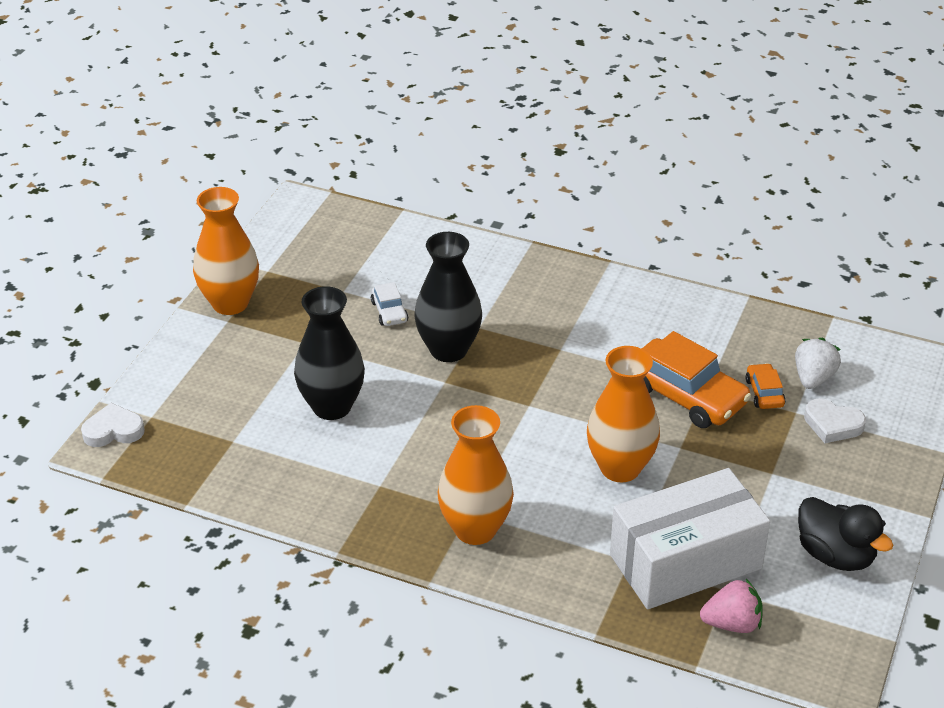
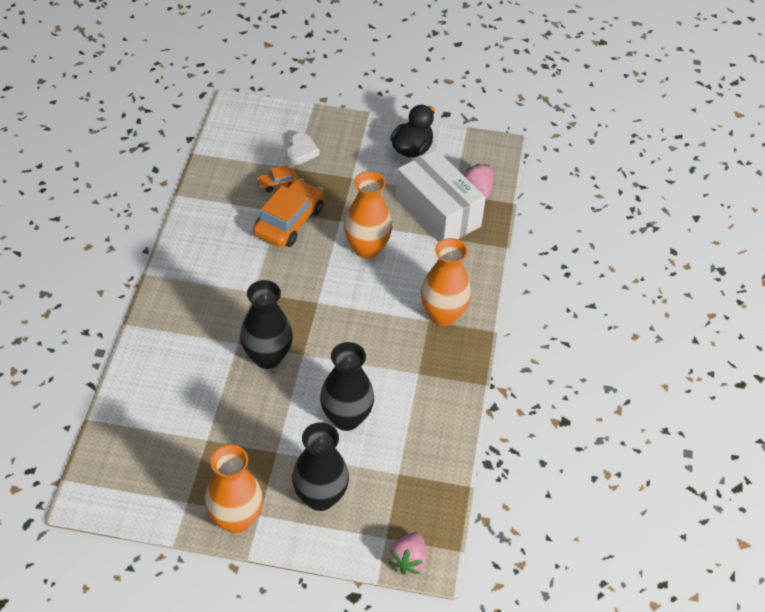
camera: 105 degrees left, 10 degrees up
(113, 430) = (408, 560): white heart -> pink strawberry
(229, 370) = (320, 497): none -> black vase
(389, 311) = (228, 403): white car -> none
(813, 378) = (258, 161): white strawberry -> none

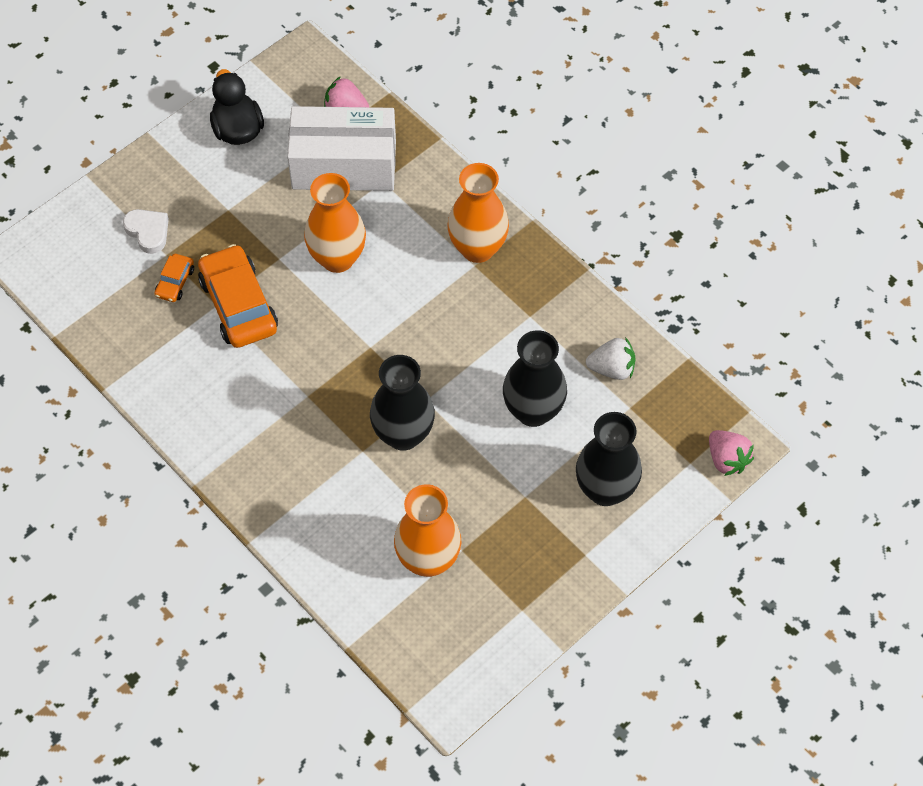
camera: 50 degrees left, 10 degrees up
(236, 519) = (574, 578): orange vase -> orange vase (428, 560)
(420, 444) = (612, 368): none -> white strawberry

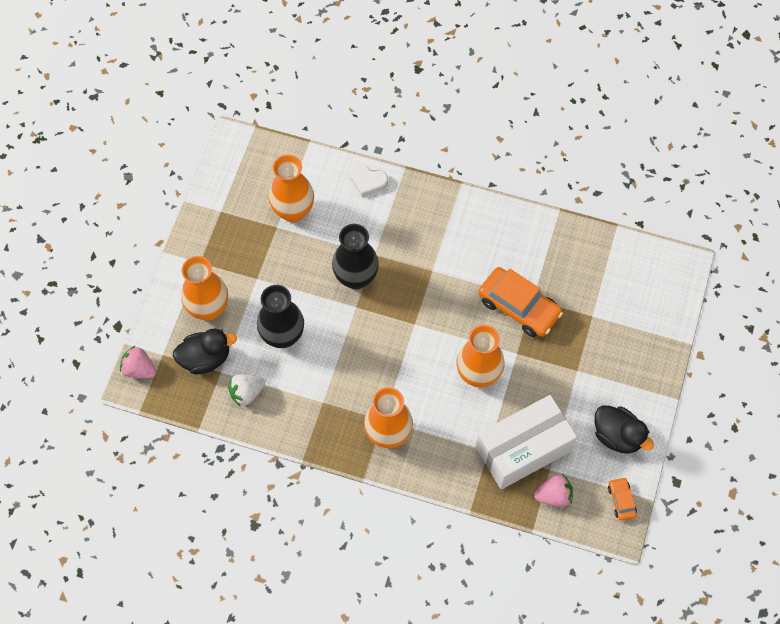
camera: 150 degrees right, 5 degrees up
(148, 232) = (616, 325): white heart -> white heart (368, 181)
(175, 282) = (571, 300): orange car -> orange car (621, 500)
(605, 490) = (208, 308): black vase -> orange vase
(640, 432) = (205, 358): none -> black duck

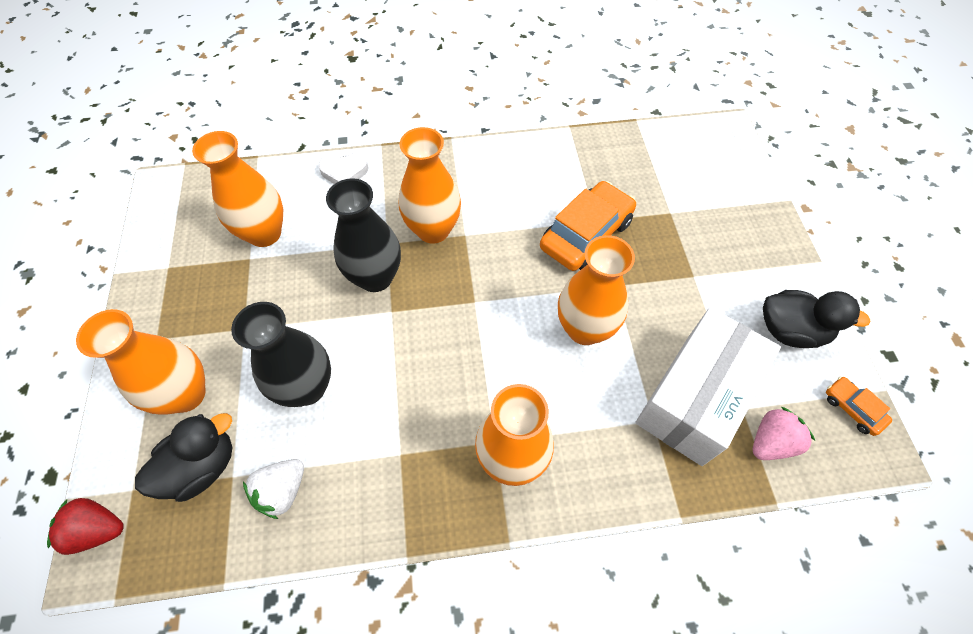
camera: 25 degrees left, 5 degrees down
(139, 369) = (98, 529): pink strawberry -> red strawberry
(411, 257) = (433, 230): none -> orange vase
(519, 307) = (586, 234): orange car -> orange car turned 60 degrees counterclockwise

